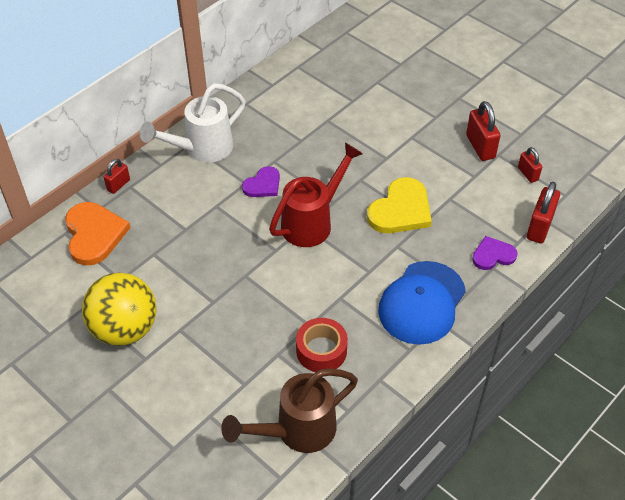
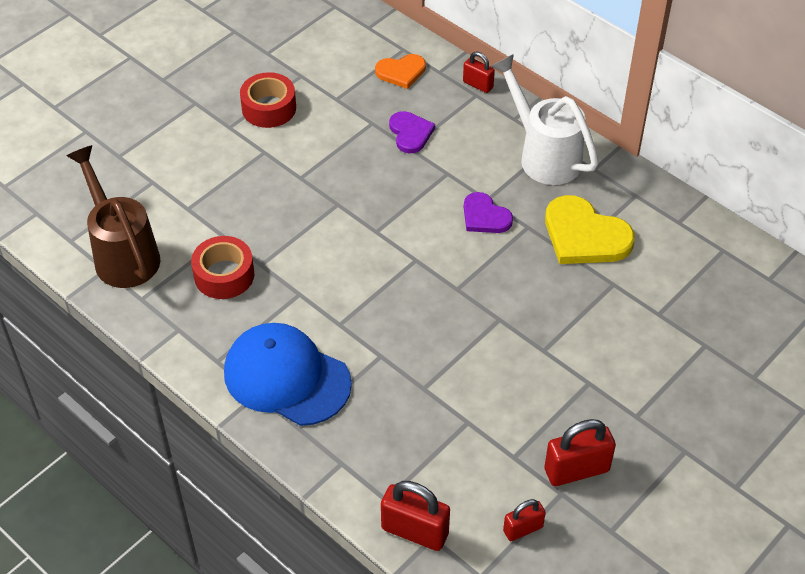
camera: 90 degrees right, 0 degrees up
(94, 234) = (401, 72): orange heart -> orange heart, size x0.59
(125, 329) = (269, 108): yellow ball -> red tape
(313, 221) = (422, 267): red watering can -> none
(401, 210) = (445, 362): yellow heart -> yellow heart (584, 235)
(493, 255) = (363, 465): purple heart -> purple heart (410, 133)

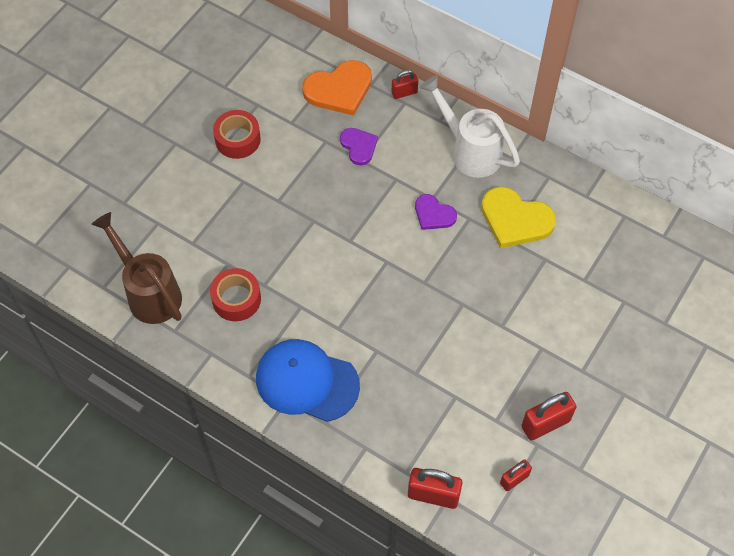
camera: 10 degrees left, 10 degrees up
(401, 72) = (339, 89): orange heart -> orange heart, size x1.69
(478, 85) = (404, 93): red padlock -> red padlock turned 45 degrees counterclockwise

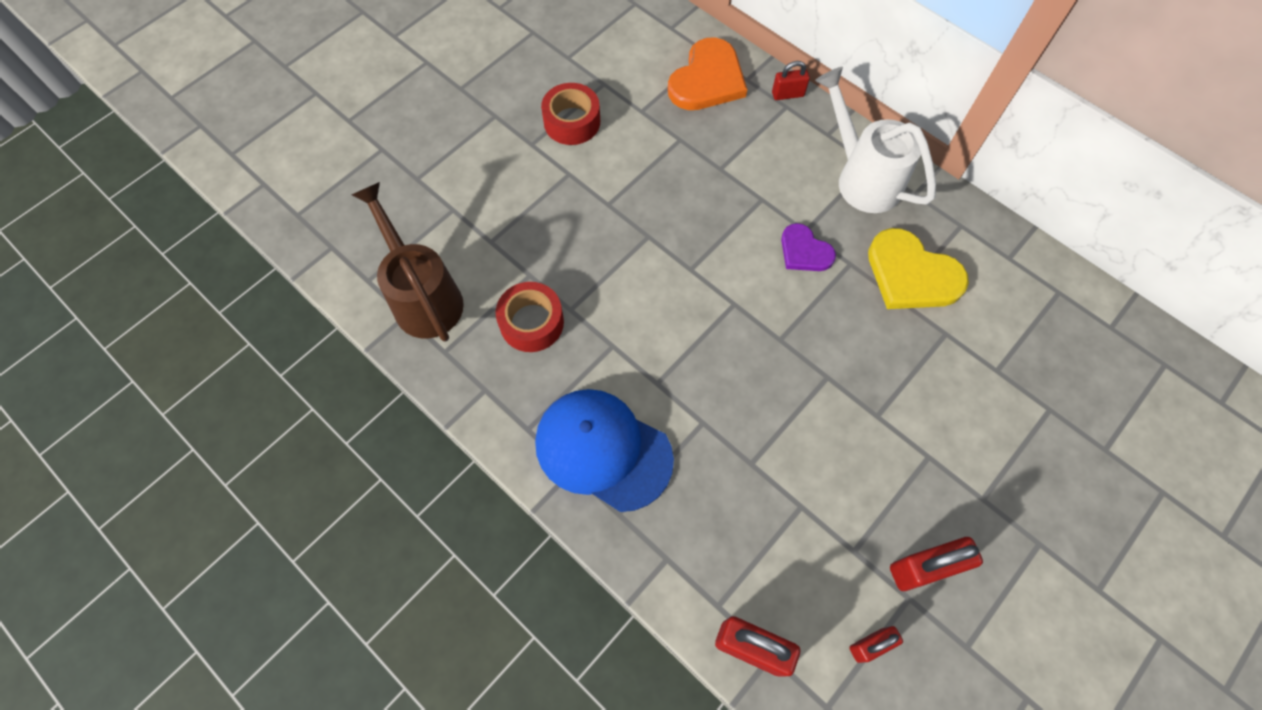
camera: 10 degrees right, 5 degrees up
(339, 89) = (707, 79): orange heart -> orange heart turned 45 degrees counterclockwise
(358, 146) = (720, 151): purple heart -> none

